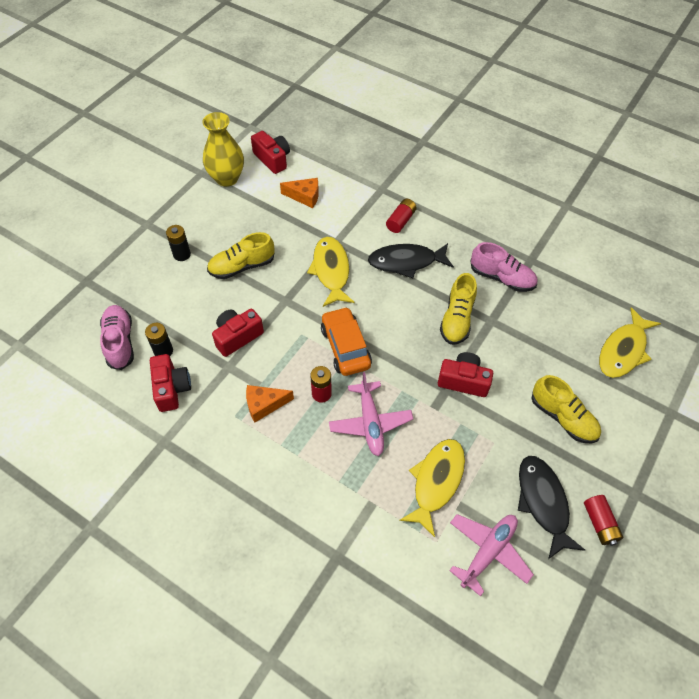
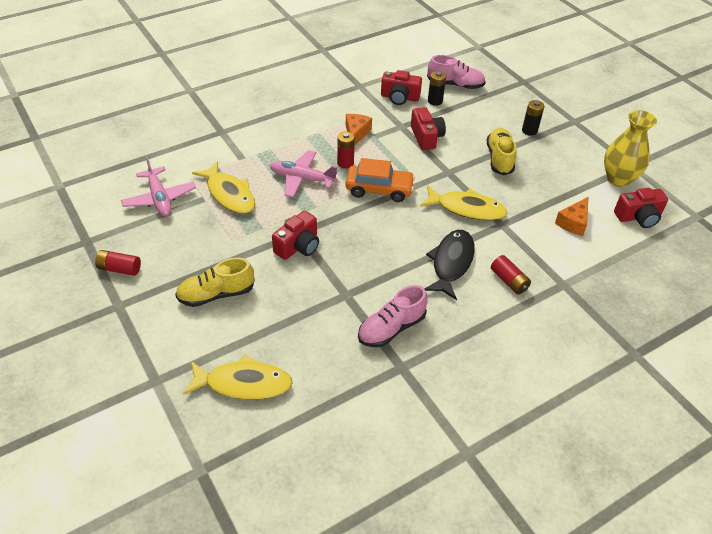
camera: 115 degrees right, 10 degrees down
(457, 319) = (363, 270): yellow shoe -> none
(543, 502) = (163, 244): black fish -> none
(623, 350) = (243, 383): yellow fish -> yellow fish turned 120 degrees clockwise

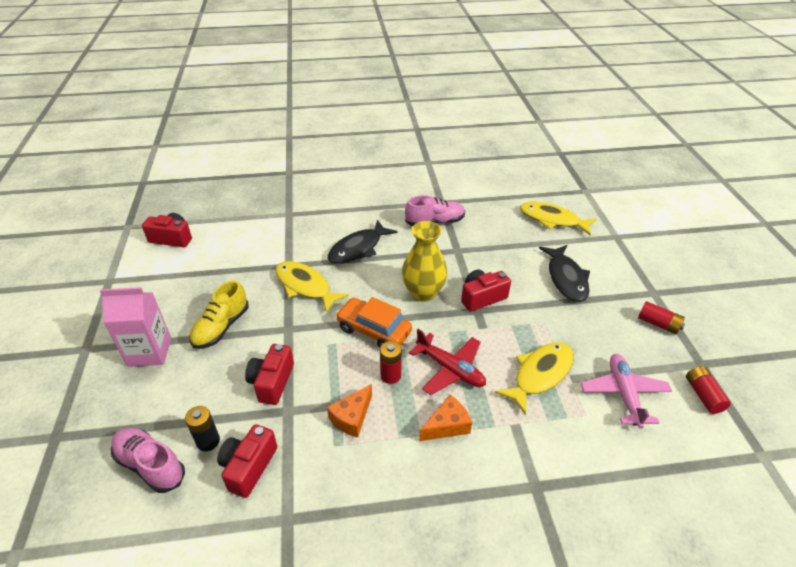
camera: 155 degrees left, 5 degrees down
(216, 294) = (566, 278): yellow shoe -> black fish
(229, 194) = (540, 374): yellow fish -> yellow fish turned 60 degrees clockwise
(302, 179) = (450, 369): pink plane -> red plane
(399, 97) = (248, 467): red camera -> red camera turned 105 degrees counterclockwise
(509, 281) = (325, 226): red battery -> red battery (703, 395)
(529, 131) = (149, 352): black battery -> pink carton
(573, 222) = (228, 249): orange cheese -> orange cheese (447, 425)
(618, 179) = (140, 272): yellow vase -> yellow vase (423, 293)

